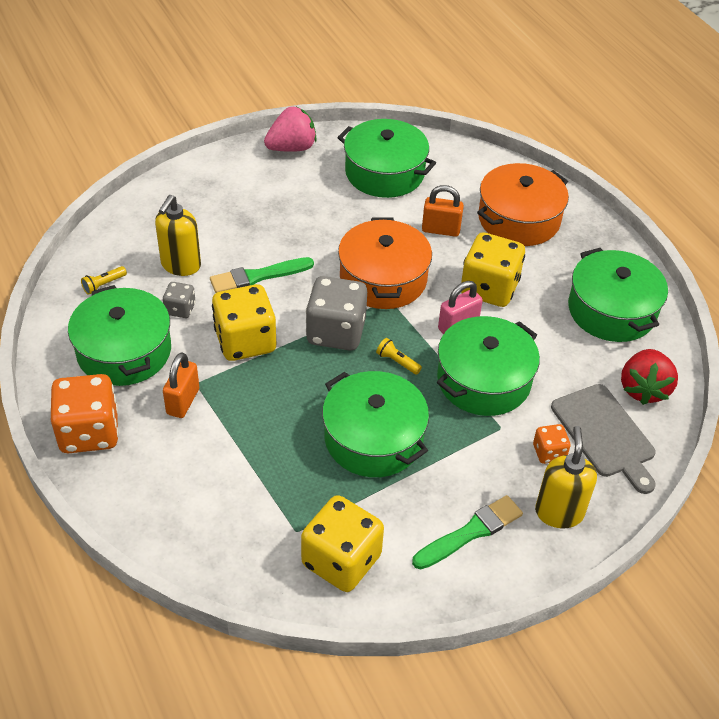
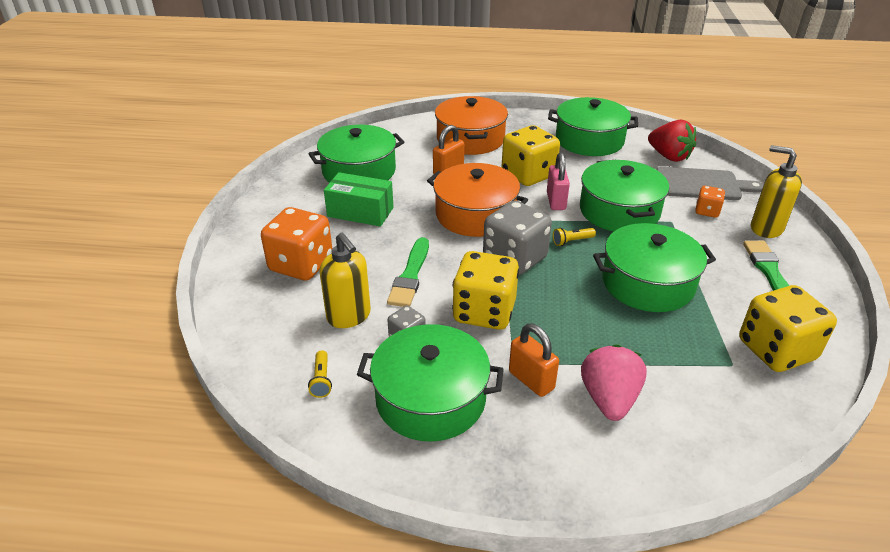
camera: 55 degrees left, 10 degrees down
(89, 432) = (527, 469): orange dice -> orange dice (301, 265)
(292, 148) = (274, 201): pink strawberry -> pink strawberry (609, 399)
(321, 205) = (360, 212): none -> green box

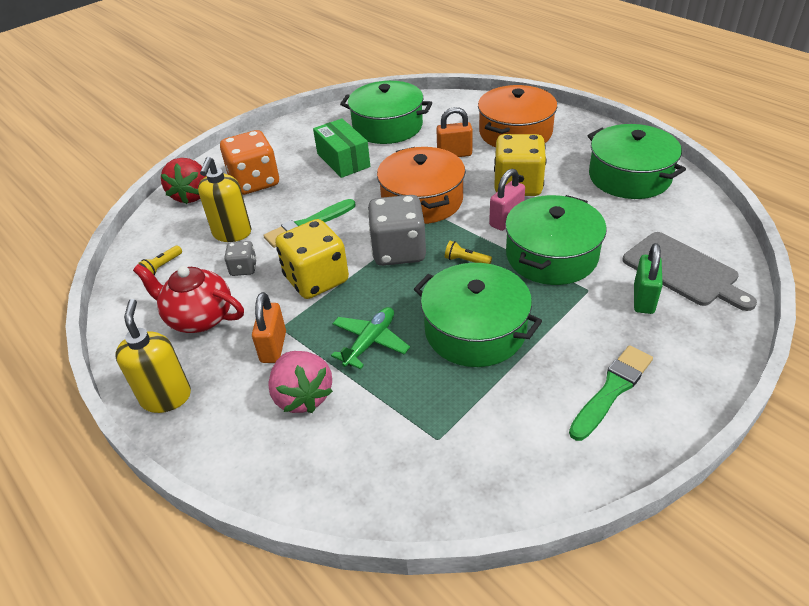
camera: 45 degrees right, 5 degrees up
(430, 398) = (199, 318): green pot -> red teapot
(595, 332) = (370, 342): none -> green plane
(609, 399) = (302, 396): pink strawberry -> pink strawberry turned 105 degrees clockwise
(669, 156) = (693, 227): red strawberry -> red strawberry (191, 195)
(707, 211) = (643, 299): orange dice -> green padlock
(766, 228) = (684, 348): yellow soap dispenser -> yellow soap dispenser (166, 397)
(776, 350) = (497, 455): yellow dice -> none

